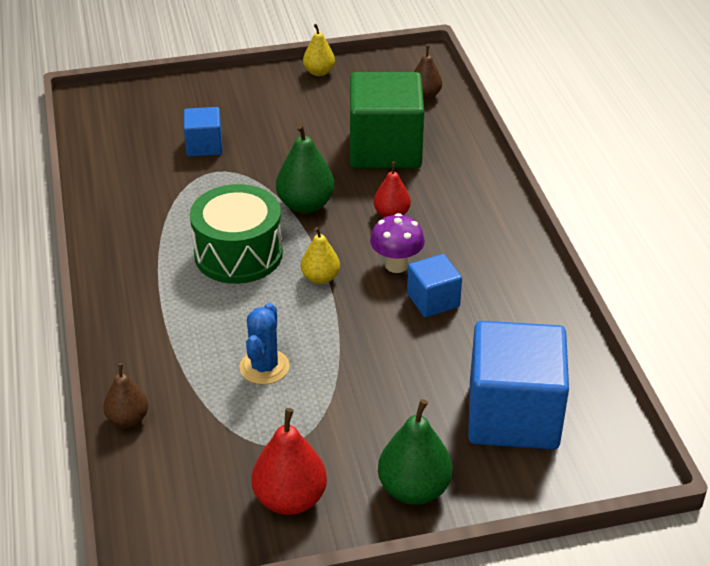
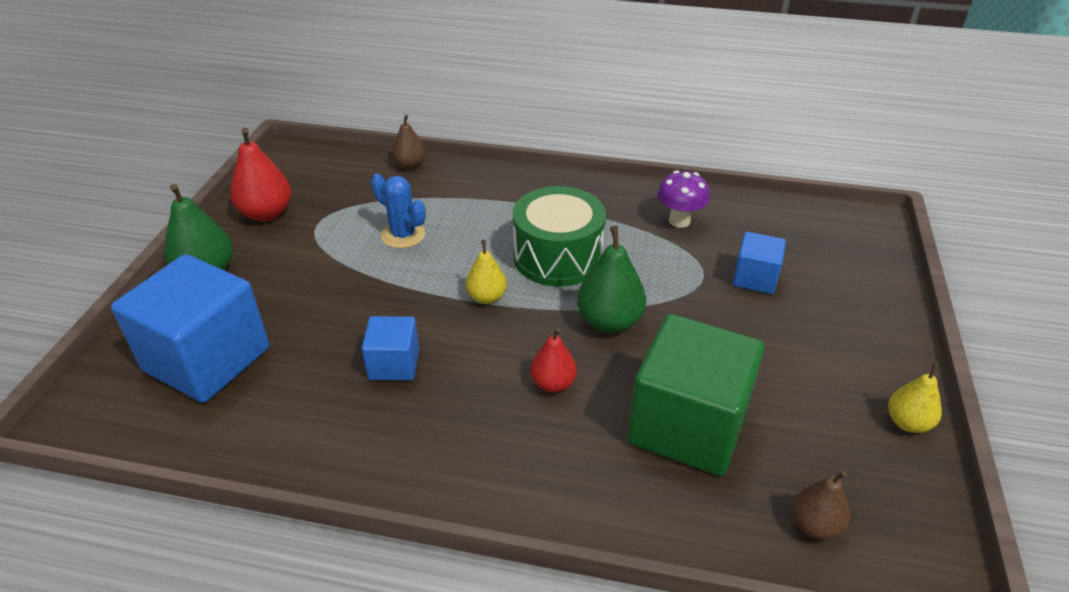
camera: 115 degrees right, 0 degrees up
(396, 265) = (466, 356): purple mushroom -> purple mushroom (679, 221)

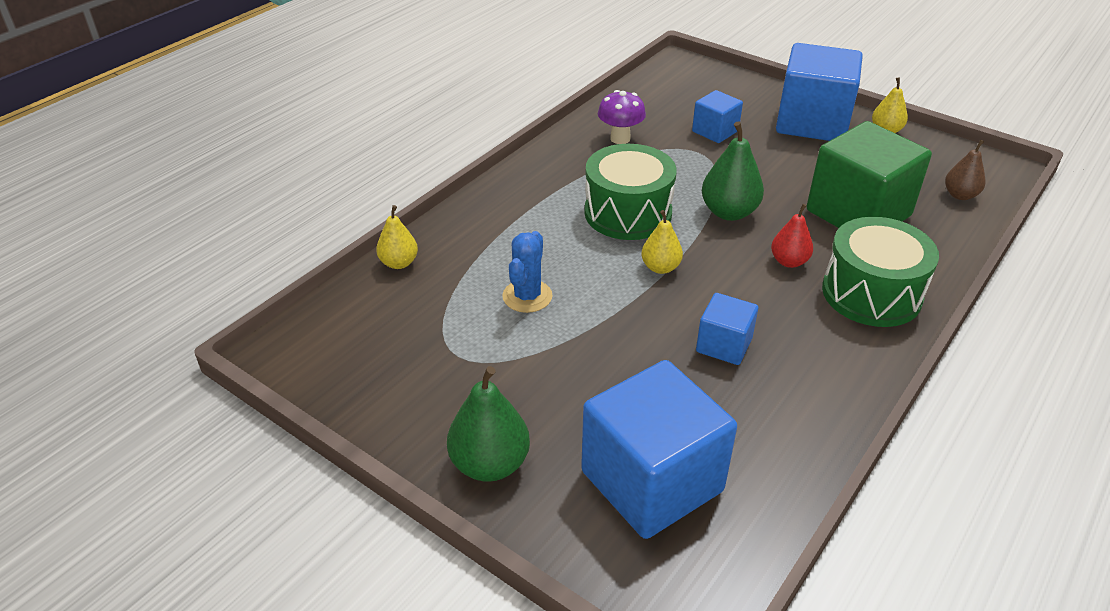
camera: 65 degrees left, 0 degrees up
(266, 213) = (404, 394): red pear -> none
(403, 235) = (527, 296): blue cactus -> blue cactus turned 45 degrees counterclockwise
(410, 165) = (399, 263): brown pear -> yellow pear
(536, 462) = (871, 293): none -> green drum
(855, 350) = (812, 122): none -> blue cube

